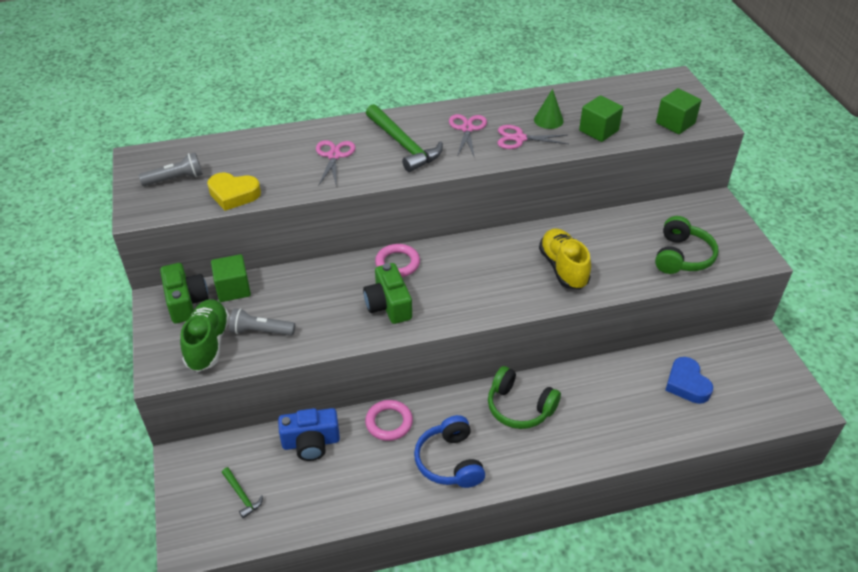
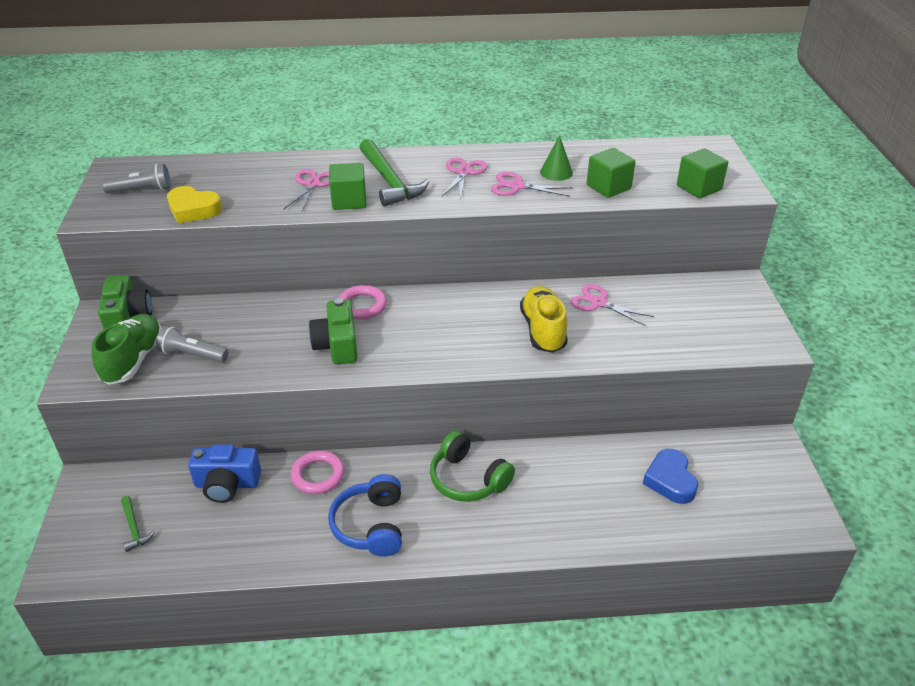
camera: 10 degrees right, 5 degrees down
(233, 289) = (181, 311): green cube -> green cube (349, 201)
(602, 235) = (598, 303): none -> pink scissors
(681, 256) = (684, 334): green headphones -> none

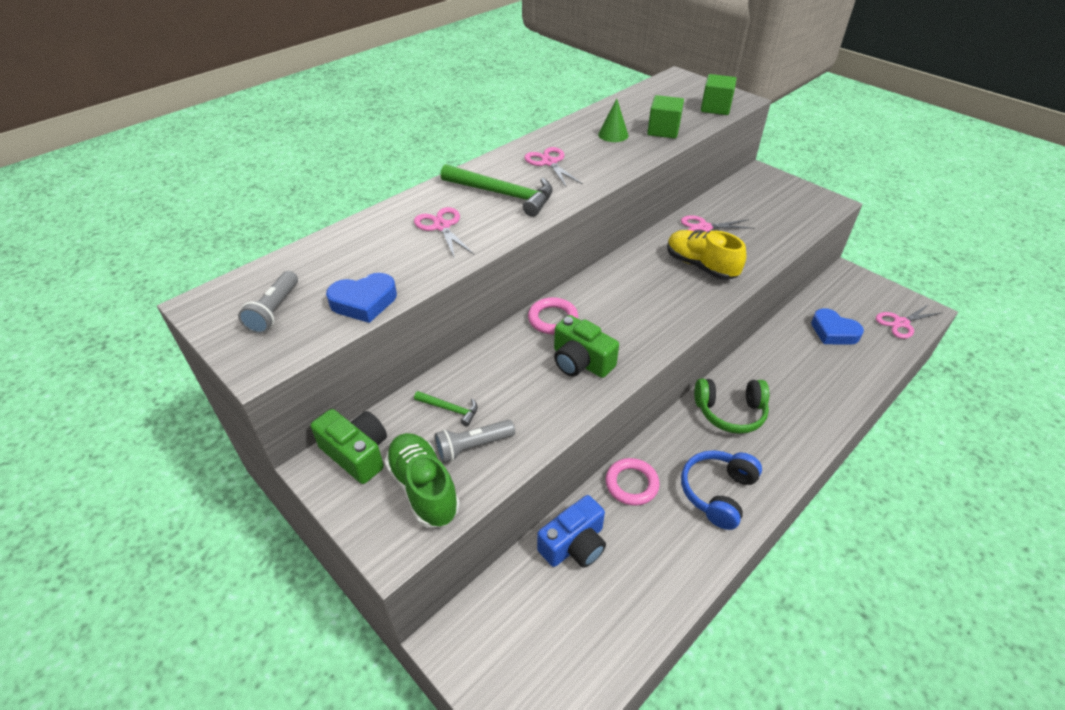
camera: 40 degrees left, 5 degrees up
(134, 528) = (550, 644): green hammer -> green hammer (450, 409)
(141, 190) = (274, 311): grey flashlight -> grey flashlight turned 150 degrees clockwise
(193, 209) = (364, 302): yellow heart -> blue heart
(349, 201) = (497, 225): green cube -> none
(371, 525) = (718, 493): blue headphones -> blue headphones turned 75 degrees clockwise
(517, 186) = (604, 156): pink scissors -> pink scissors (901, 323)

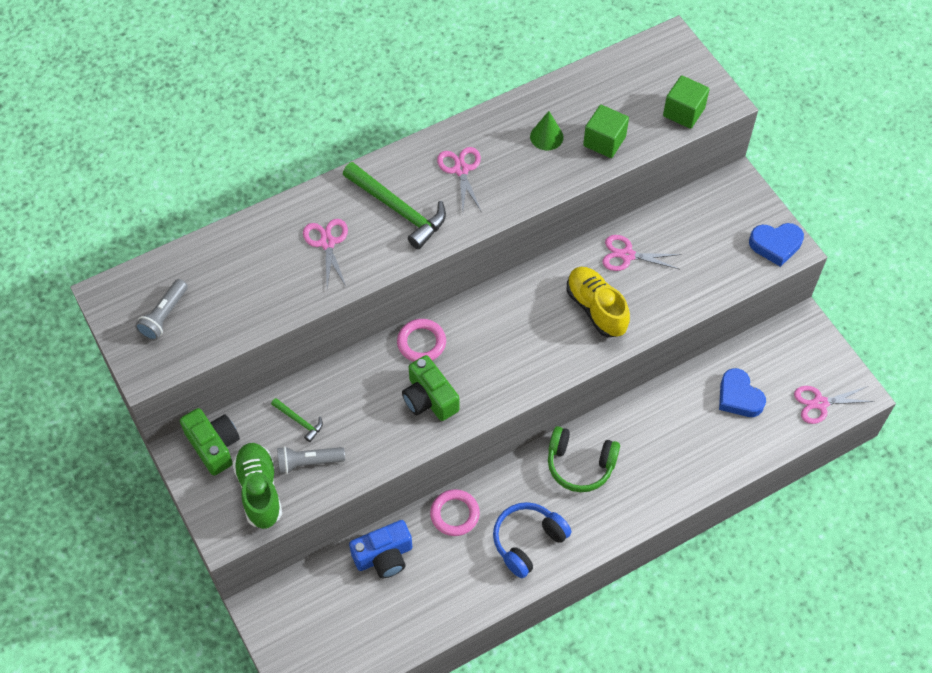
camera: 15 degrees right, 15 degrees up
(364, 302) = (238, 323): blue heart -> blue heart (775, 245)

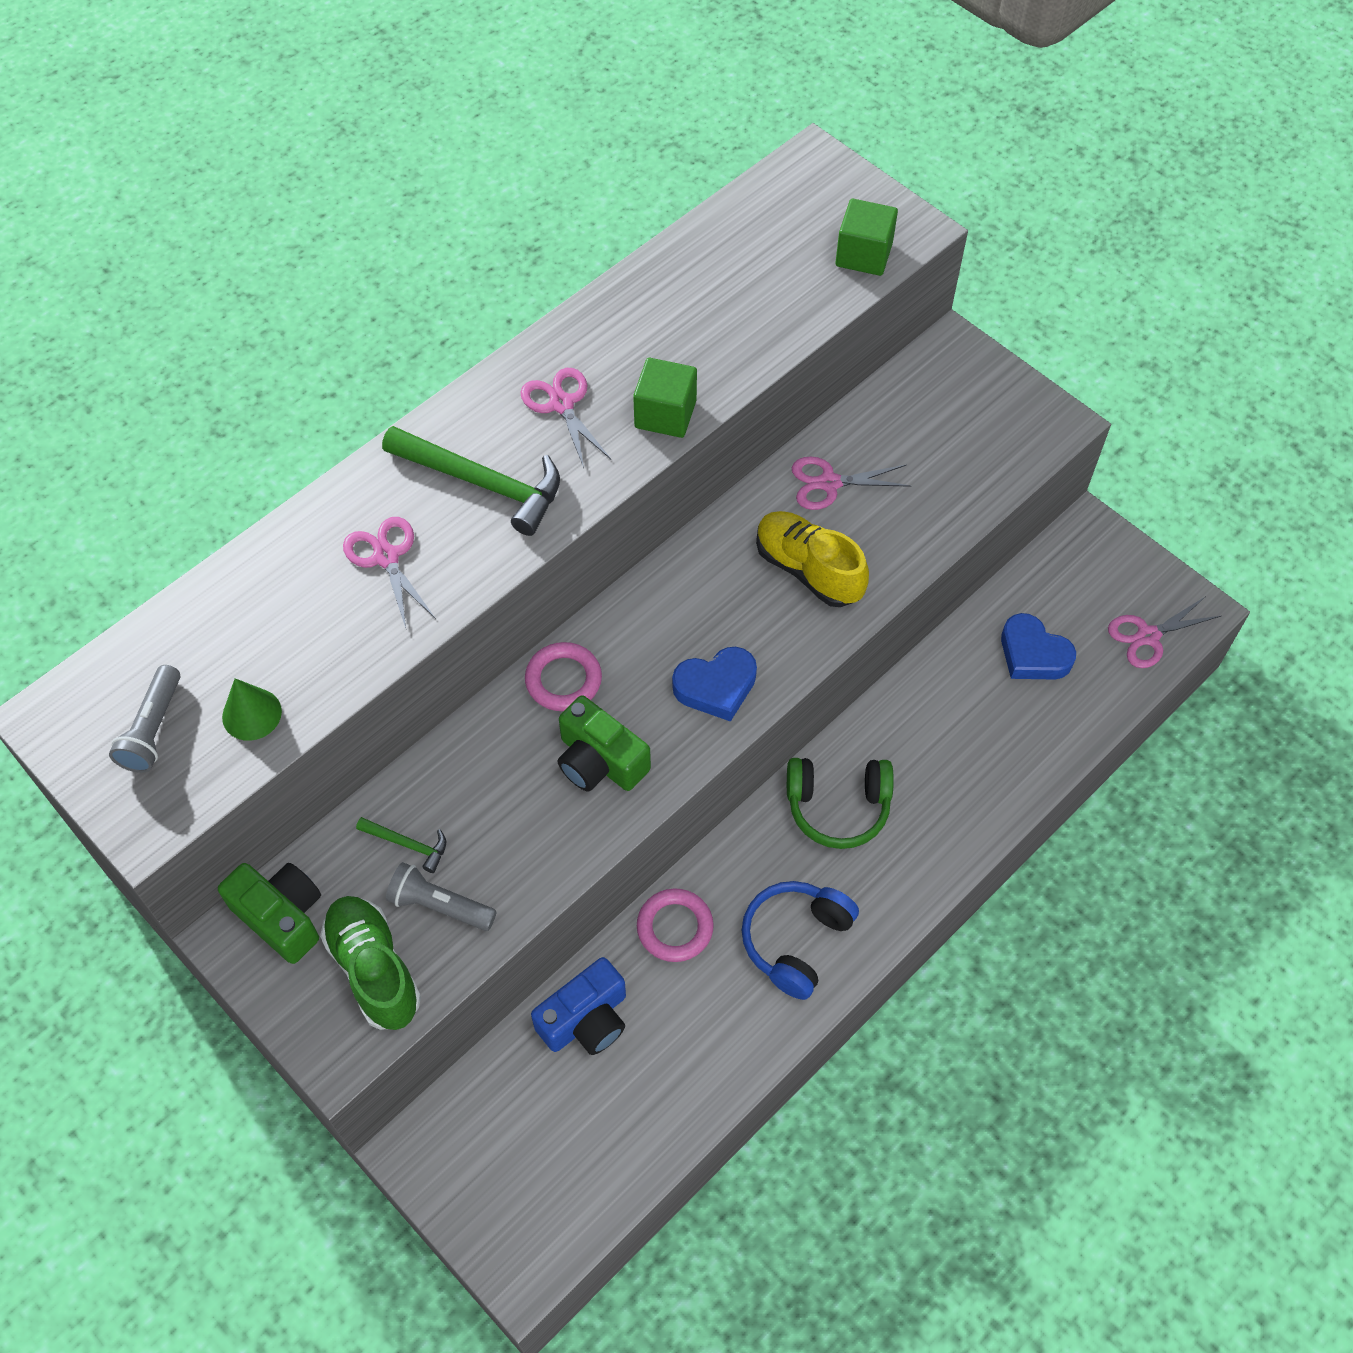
camera: 15 degrees left, 0 degrees up
(308, 462) = (440, 905): grey flashlight -> grey flashlight turned 45 degrees clockwise
(546, 136) = (675, 330): green cone -> green cone (252, 714)
(604, 141) = (762, 319): green cube -> green cube (665, 414)
(775, 245) = (1034, 423): blue heart -> blue heart (716, 687)

